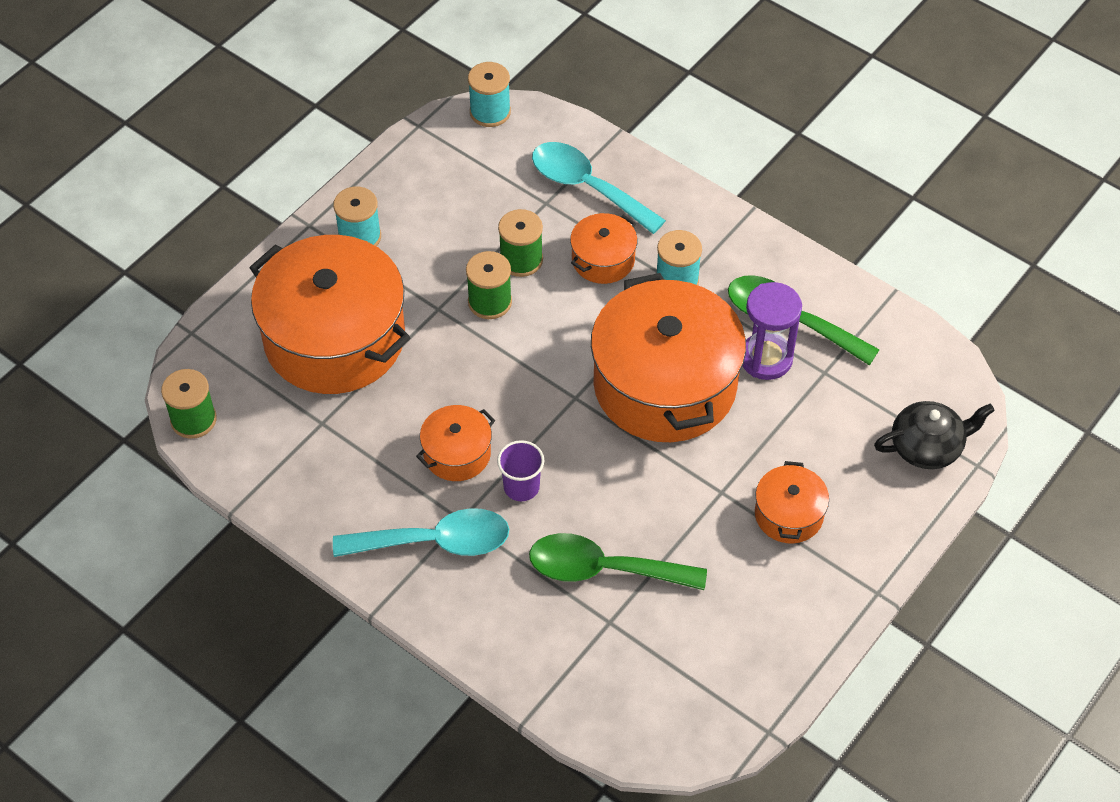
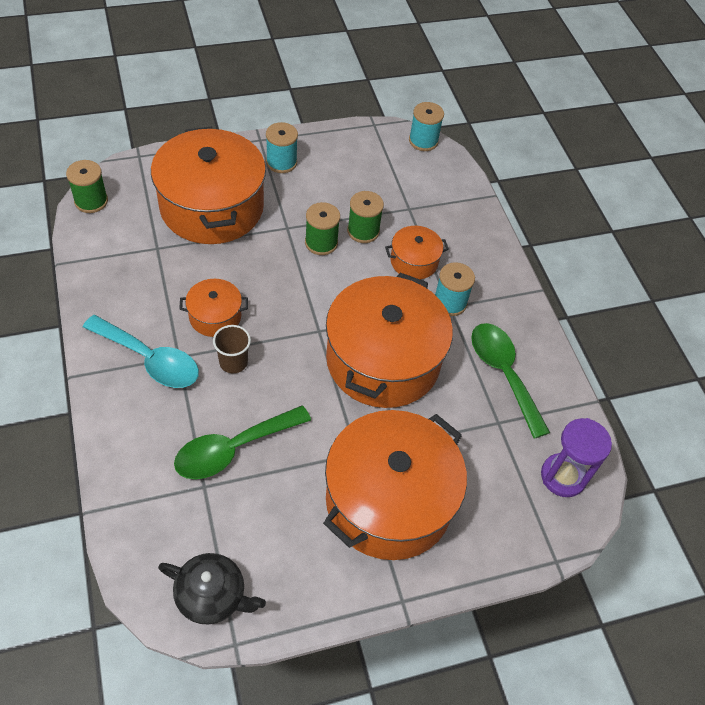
camera: 30 degrees right, 0 degrees up
(521, 487) = (233, 362): purple cup -> brown cup
(587, 187) = (443, 214): turquoise spoon -> none
(603, 569) = (233, 449): green spoon -> green spoon turned 75 degrees counterclockwise
(766, 358) = (465, 387): purple hourglass -> purple hourglass (563, 476)
(788, 514) = (388, 500): orange pot -> orange pot, size x2.17
(927, 447) = (529, 522): black teapot -> black teapot (212, 596)

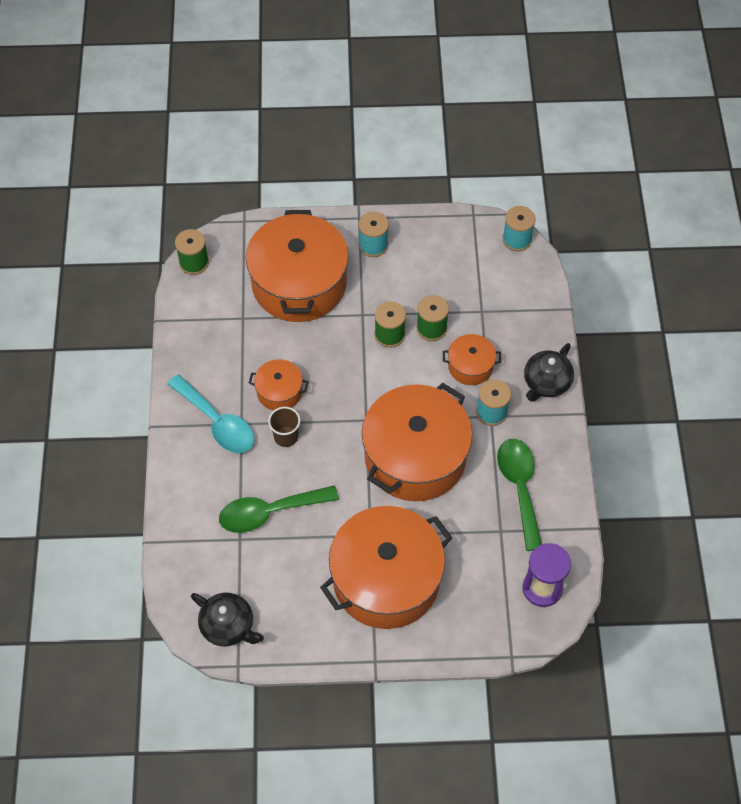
camera: 20 degrees right, 5 degrees up
(495, 266) = (546, 382): none -> black teapot

